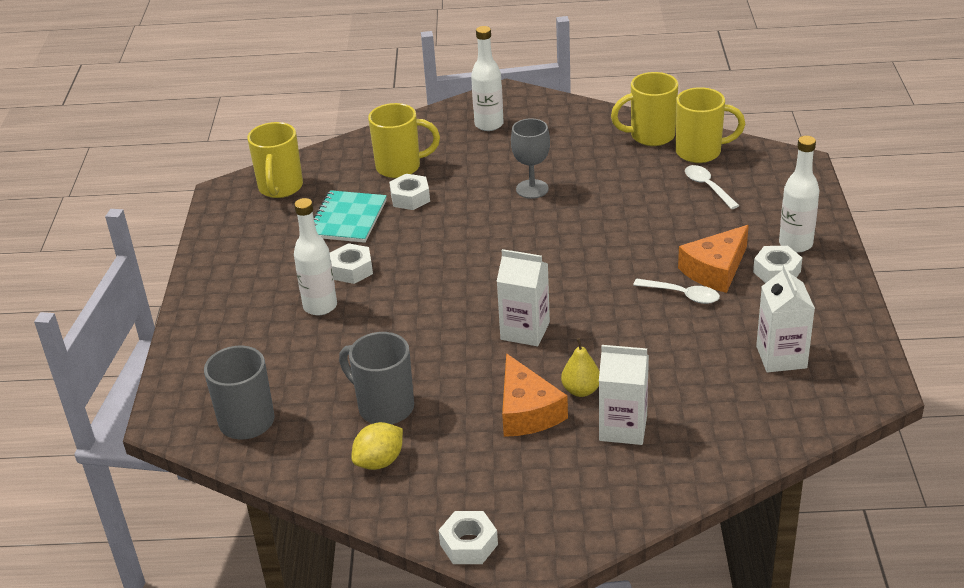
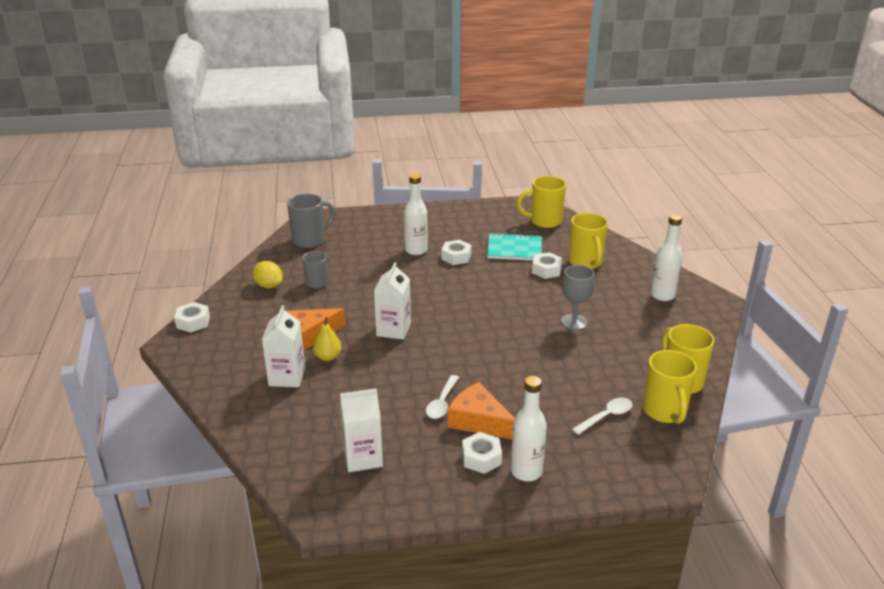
camera: 80 degrees right, 5 degrees down
(384, 407) = (317, 282): grey mug -> grey mug, size x0.64

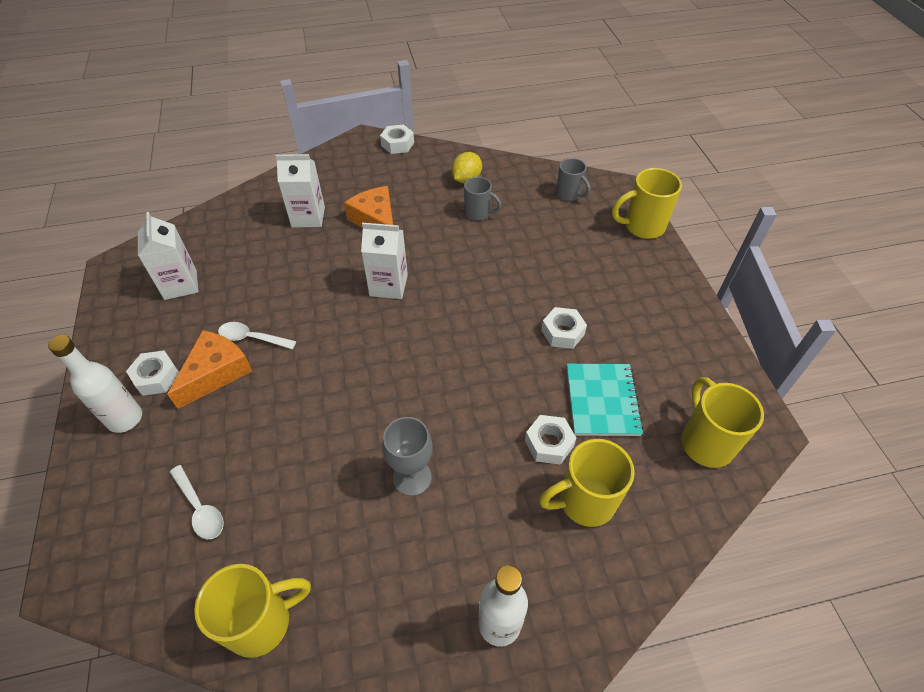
camera: 85 degrees right, 20 degrees up
(310, 240) = (569, 194): grey mug -> grey mug, size x0.64
(328, 357) = (339, 240): yellow pear -> none
(416, 250) = (569, 290): white bottle -> none
(665, 412) = (196, 587): yellow mug -> yellow mug (642, 226)

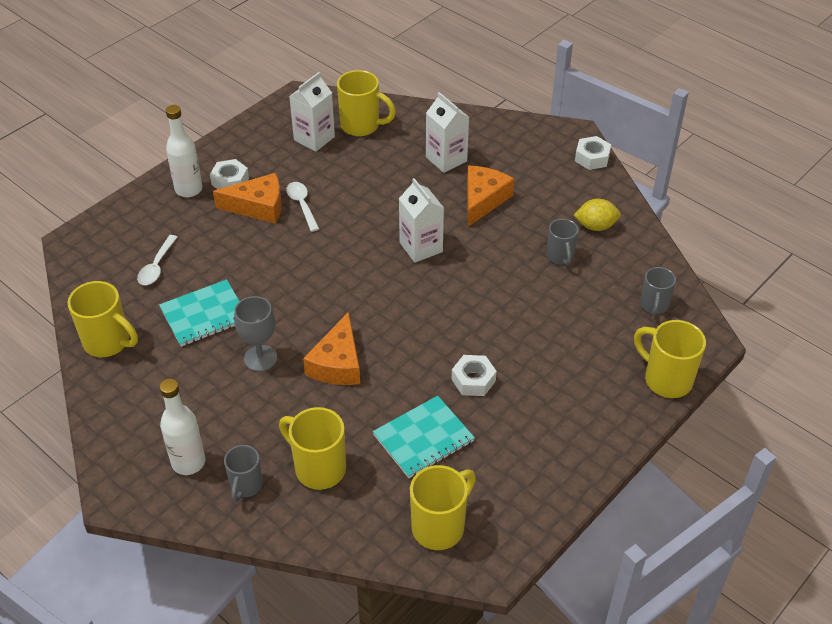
camera: 55 degrees right, 5 degrees down
(206, 245) = (362, 126): none -> yellow mug
(311, 498) = (204, 315): none -> turquoise notebook
(469, 417) = (337, 363): none -> orange cheese
(549, 443) = (353, 423): white nut -> none
(566, 581) = (245, 486): none -> grey mug

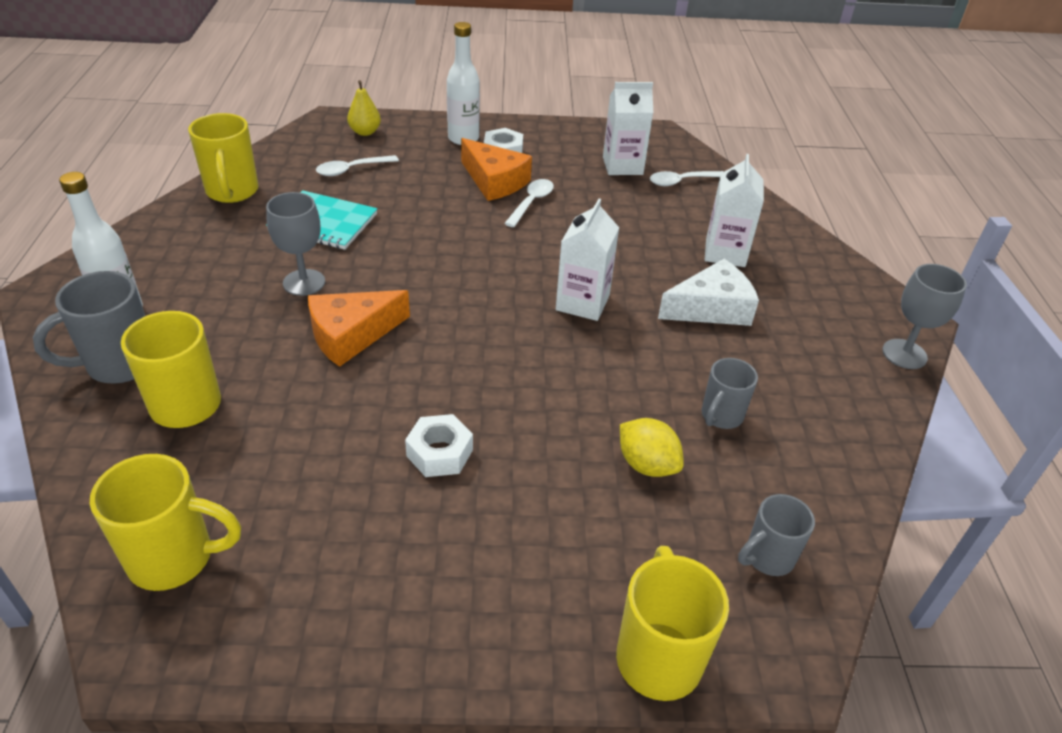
camera: 45 degrees right, 5 degrees down
(115, 232) = (365, 132): none -> yellow pear
(245, 486) = (118, 364): grey mug -> grey mug, size x1.57
(362, 126) = (681, 181): yellow mug -> white spoon
(423, 438) = (306, 462): turquoise notebook -> none
(483, 200) = (711, 308): orange cheese -> white cheese
(592, 158) = (904, 354): white nut -> grey goblet
(595, 226) = (810, 419): yellow lemon -> yellow lemon (647, 465)

